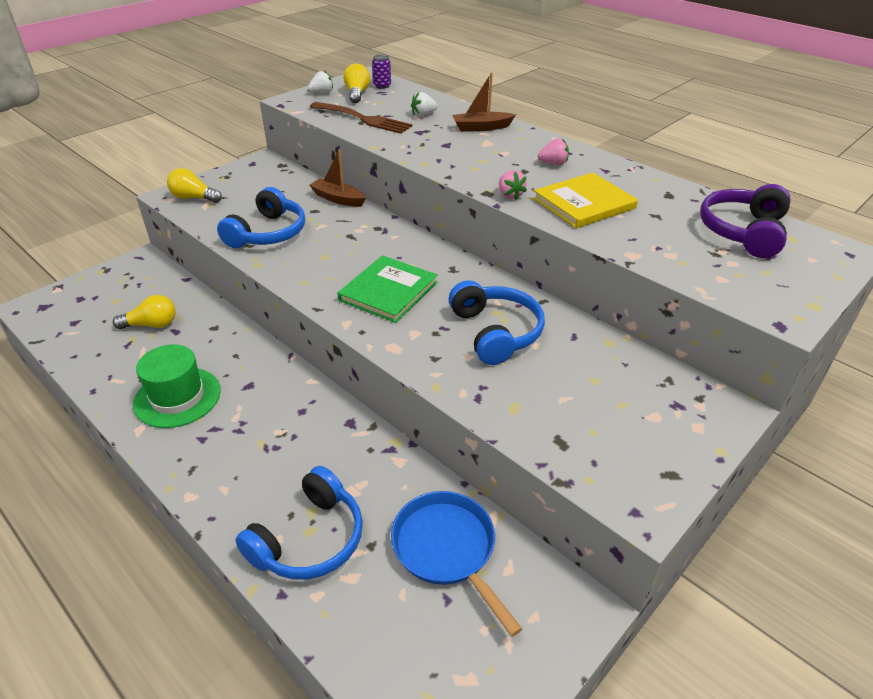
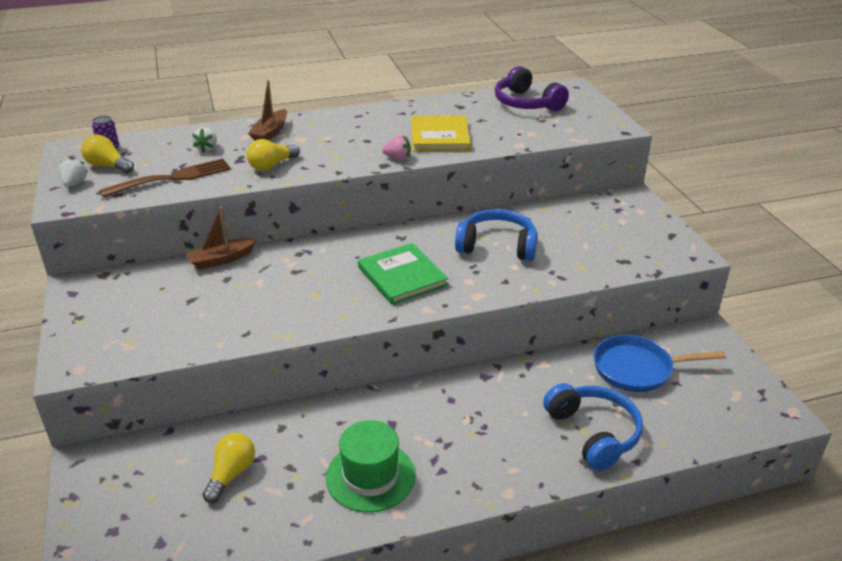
camera: 60 degrees left, 5 degrees down
(194, 198) = (99, 350): yellow light bulb -> yellow light bulb (272, 165)
(268, 233) = (237, 316): blue headphones -> none
(553, 164) = (369, 126): pink strawberry -> none

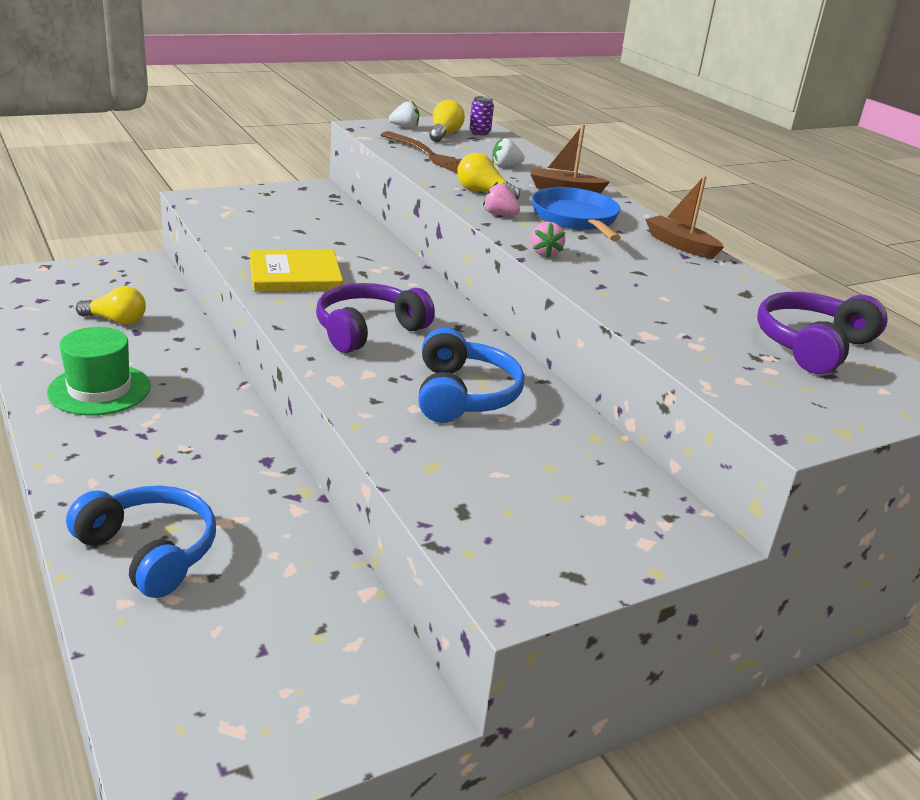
camera: 75 degrees right, 5 degrees down
(221, 259) = (374, 237): brown boat -> brown boat (680, 245)
(321, 165) = (499, 215): none -> pink strawberry
(402, 276) = (368, 330): green book -> purple headphones
(440, 136) = (629, 278): yellow book -> yellow book (295, 275)
(594, 433) = (150, 551): blue headphones -> blue headphones turned 105 degrees counterclockwise
(637, 369) = (294, 606): blue pan -> blue pan (576, 219)

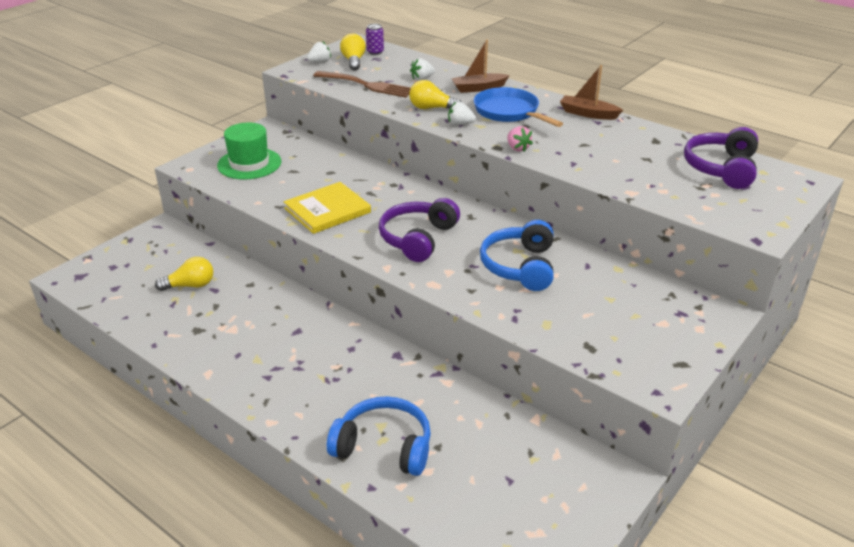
camera: 20 degrees left, 5 degrees up
(99, 389) = (234, 345): green hat -> green hat (249, 164)
(464, 395) = (519, 266): blue headphones -> blue headphones turned 150 degrees counterclockwise
(499, 215) = (460, 124): pink strawberry -> white strawberry

